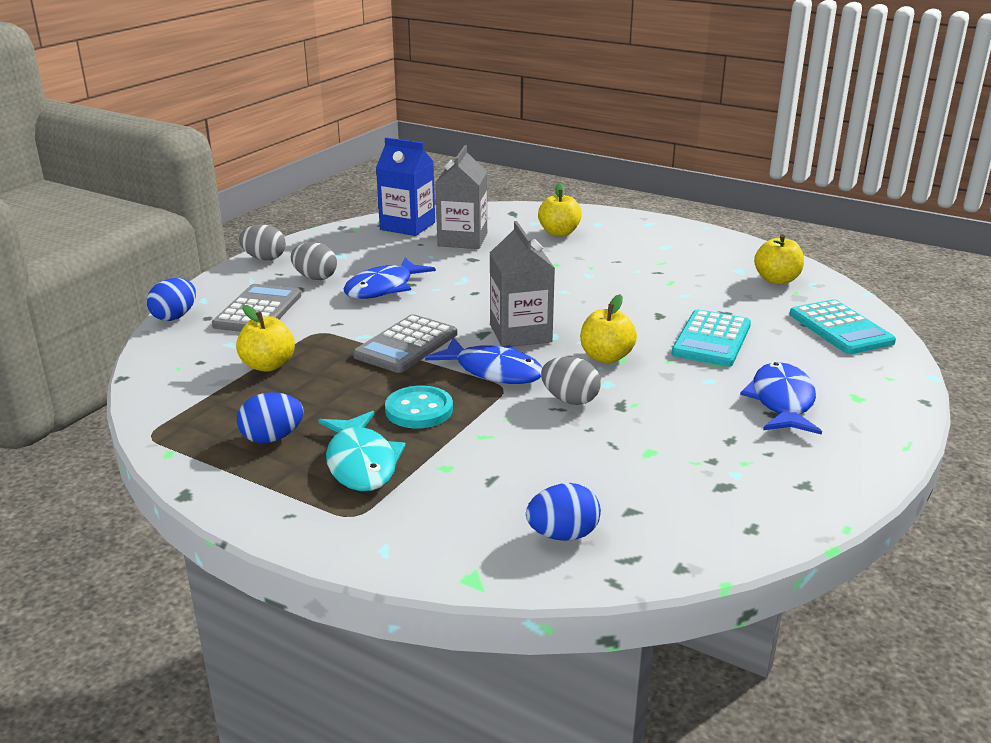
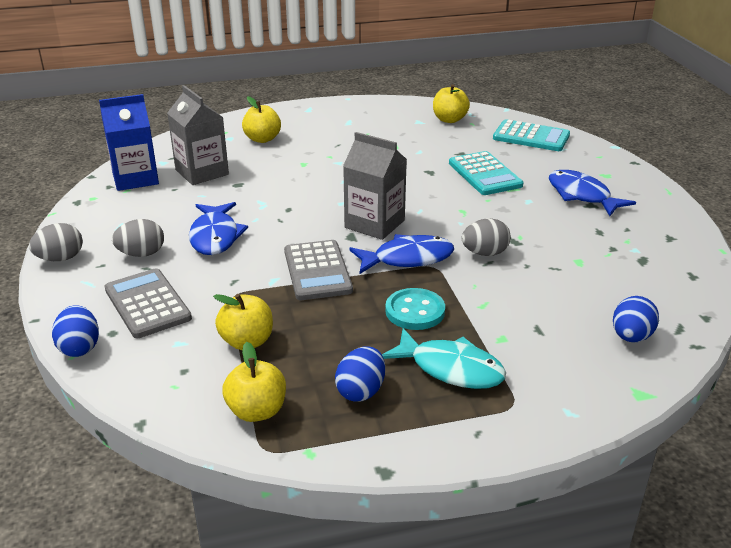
camera: 45 degrees left, 5 degrees up
(606, 357) = (452, 214): yellow apple -> yellow apple (257, 411)

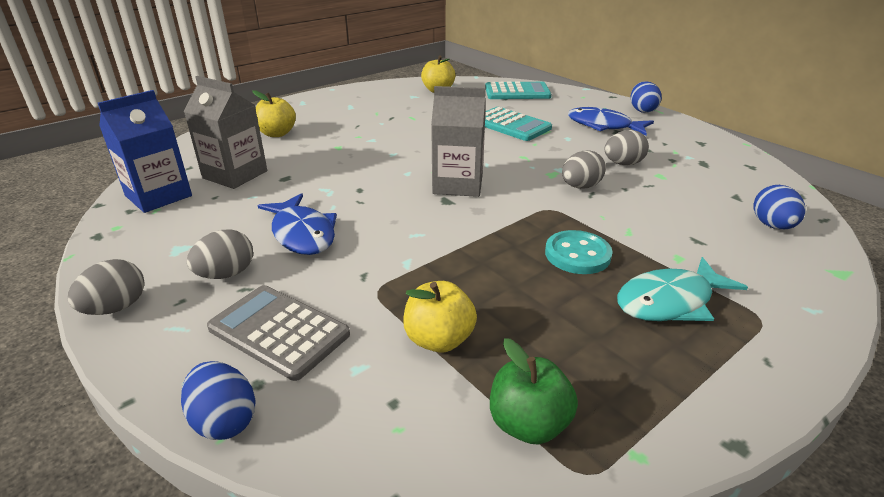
camera: 25 degrees left, 0 degrees up
(257, 411) = (528, 424): yellow apple -> green apple
(317, 271) = (445, 241): grey calculator -> none
(361, 391) = (614, 355): blue egg -> blue egg (642, 110)
(407, 259) = (519, 208): blue fish -> none
(450, 368) = (670, 301): turquoise fish -> turquoise fish turned 150 degrees clockwise
(554, 241) = (623, 164): none -> grey egg

